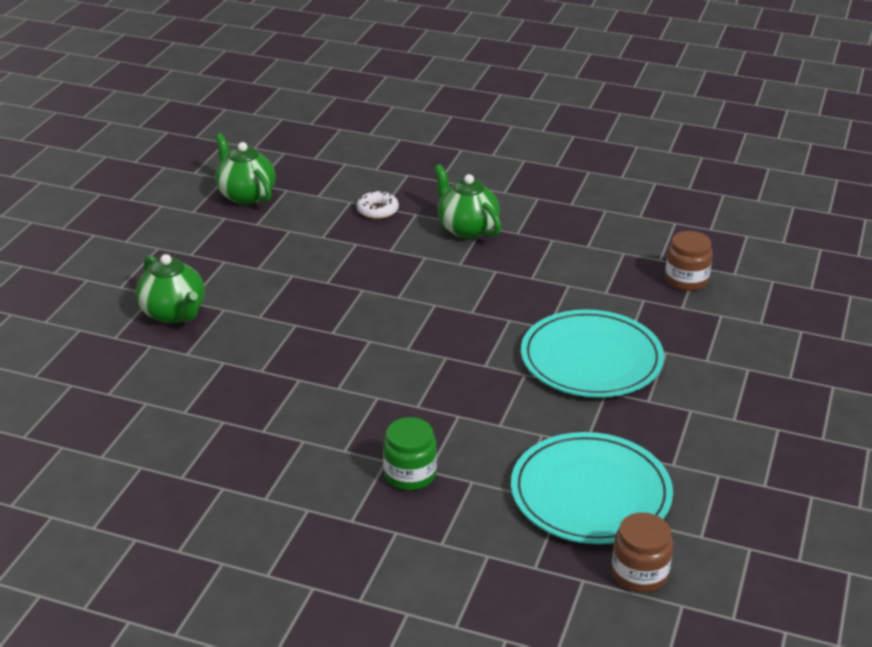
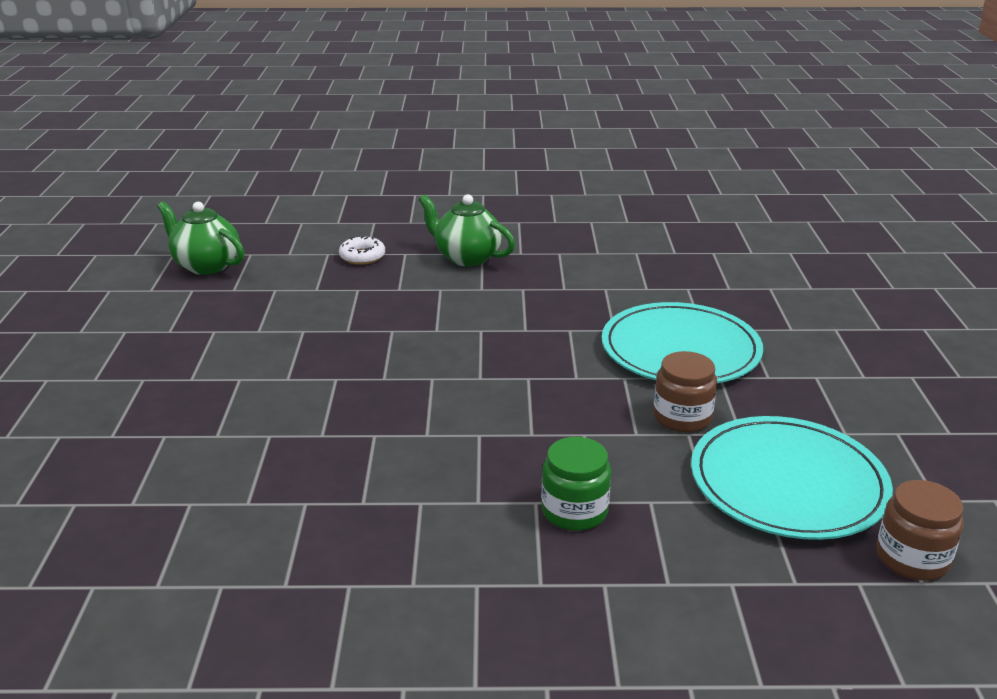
camera: 20 degrees left, 5 degrees down
(174, 313) = (178, 395): green teapot -> none
(686, 280) = (713, 265): brown jar -> brown jar (682, 417)

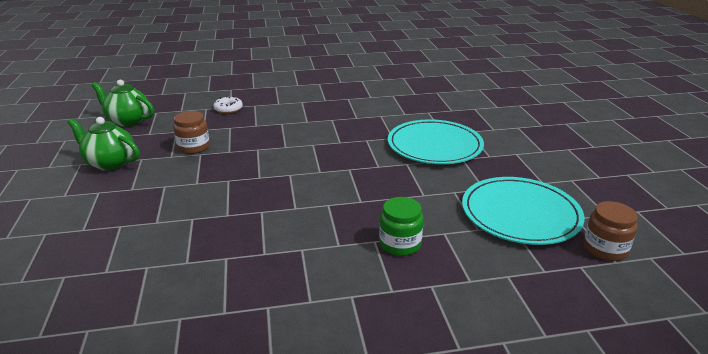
camera: 10 degrees left, 0 degrees up
(467, 257) = (293, 105): green teapot -> green teapot (110, 163)
(682, 417) = (447, 183): brown jar -> brown jar (193, 147)

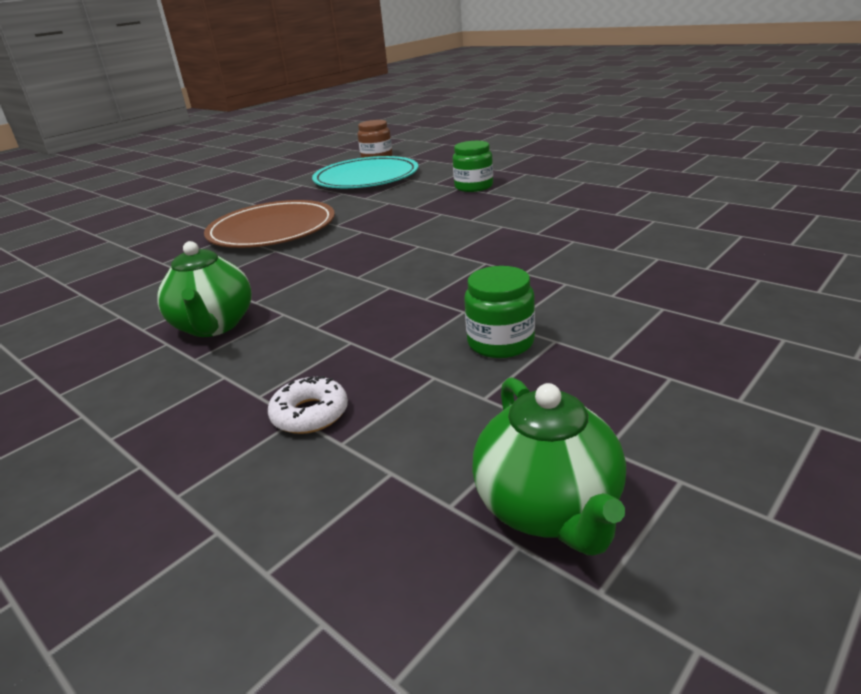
camera: 125 degrees left, 0 degrees up
(110, 163) = (674, 374): green teapot -> green teapot (214, 326)
(193, 147) = (500, 342): brown jar -> green jar
(434, 145) = (272, 229): turquoise plate -> brown plate

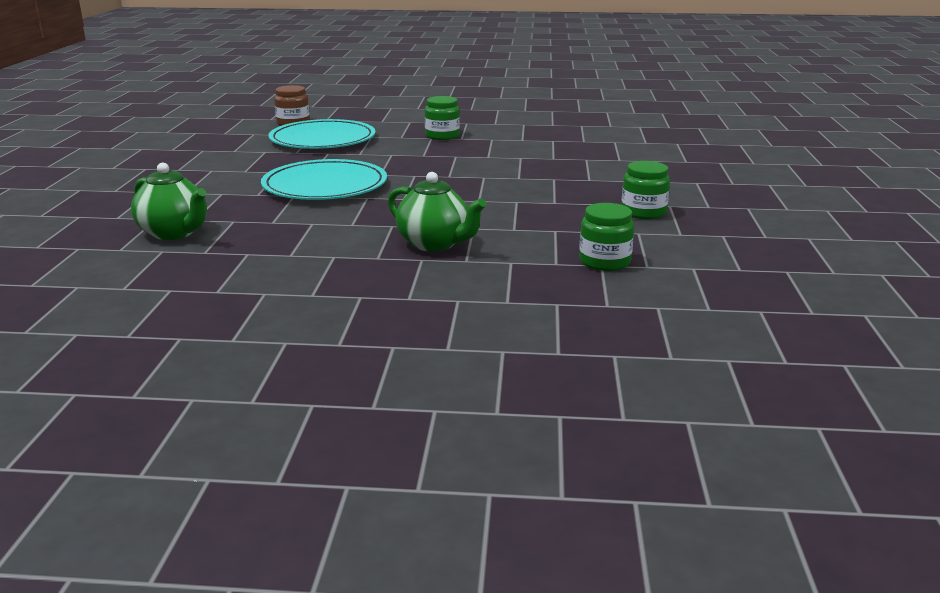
camera: 40 degrees left, 5 degrees down
(272, 229) = (325, 185): brown plate -> turquoise plate
(310, 414) = (604, 262): white donut -> green jar
(549, 508) = (778, 259): green teapot -> green teapot (174, 233)

